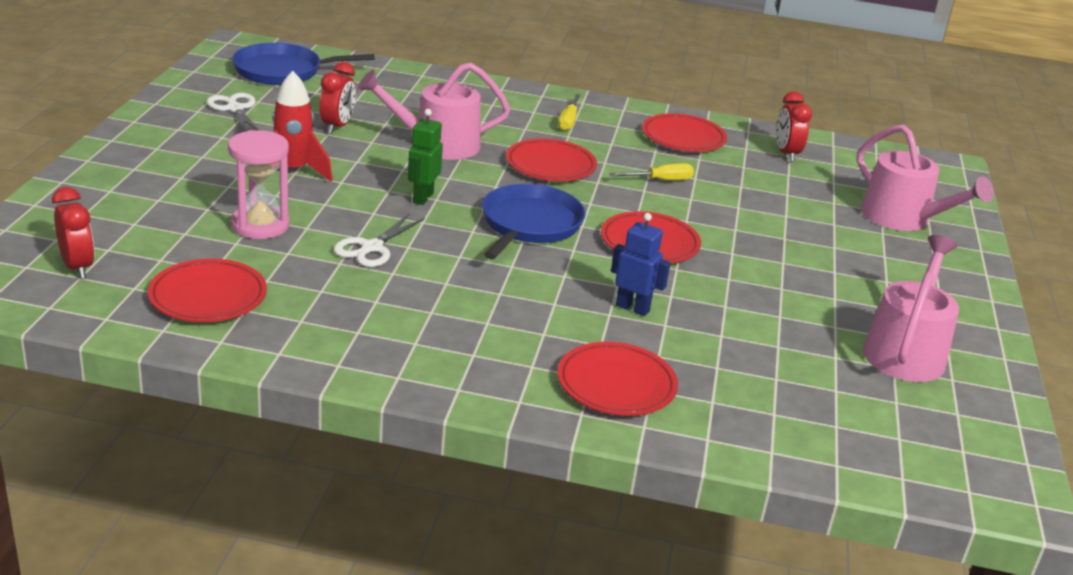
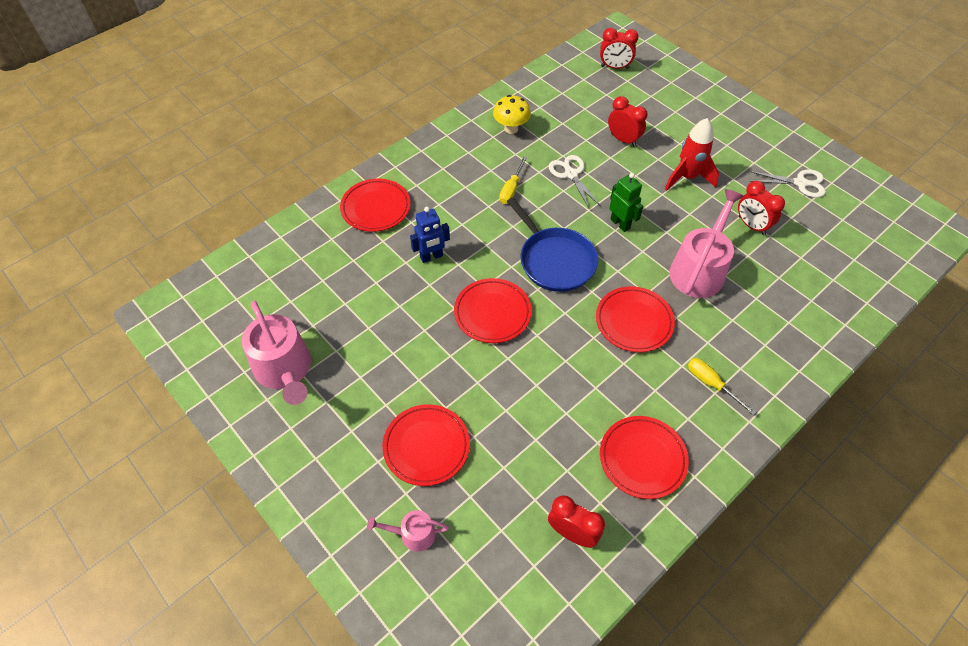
camera: 130 degrees right, 25 degrees up
(208, 297) = (559, 99): red plate -> red plate (426, 446)
(260, 225) = (623, 140): pink hourglass -> red clock
(283, 71) = (871, 234): blue pan -> none
(324, 320) = (511, 129): none -> yellow mushroom
(660, 180) = (574, 383): yellow screwdriver -> yellow screwdriver (511, 189)
(902, 218) = (413, 534): pink watering can -> pink watering can, size x0.51

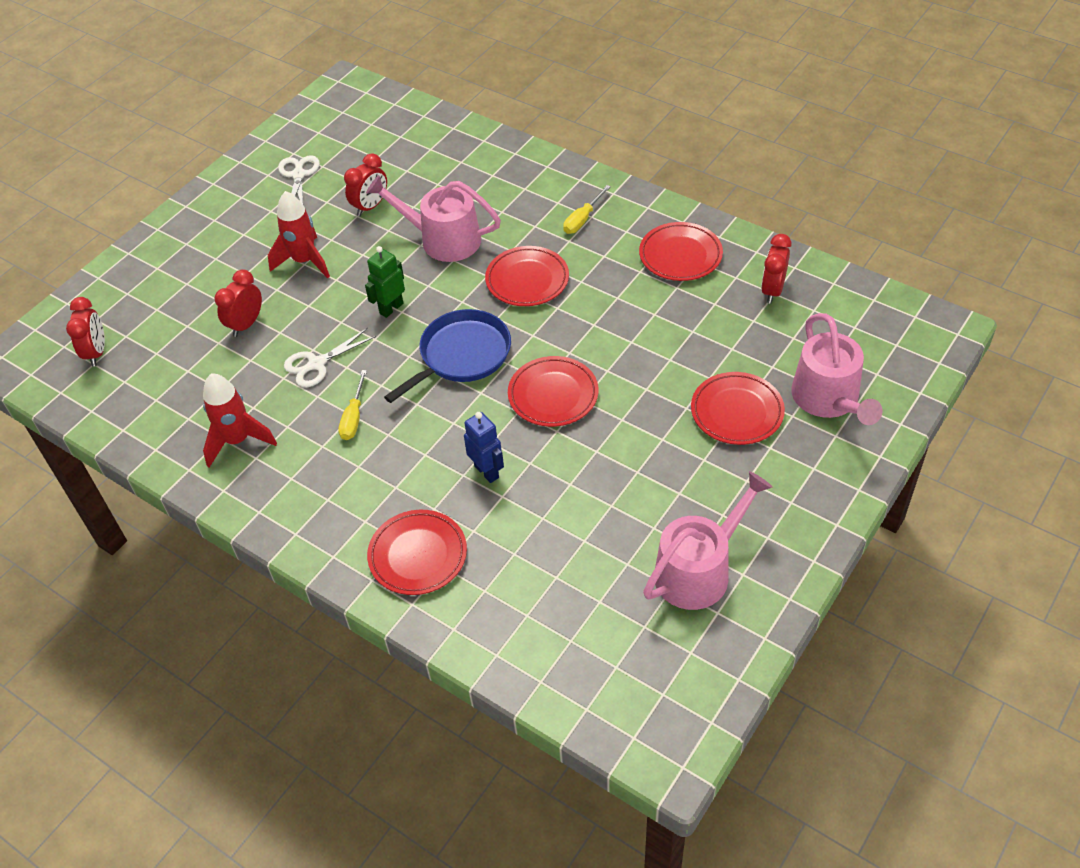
camera: 100 degrees left, 5 degrees down
(413, 534) = (829, 399): pink watering can -> pink watering can, size x1.97
(511, 129) = (238, 441): yellow mushroom -> red rocket
(511, 189) = (354, 417): yellow screwdriver -> yellow screwdriver turned 90 degrees clockwise

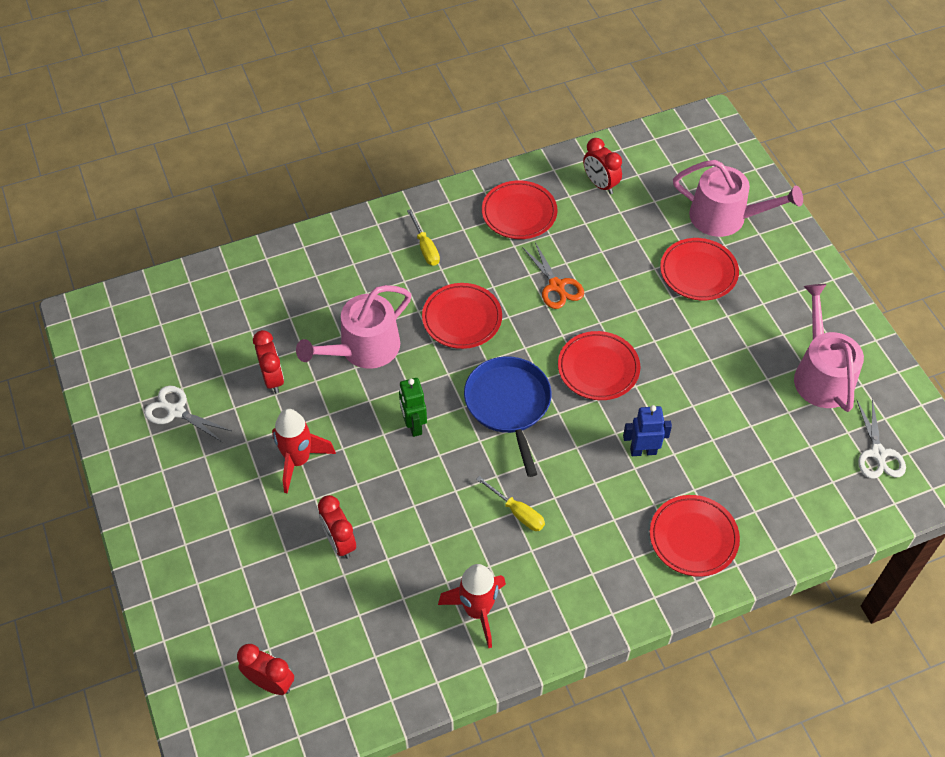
camera: 60 degrees left, 5 degrees up
(316, 364) = (434, 511): white scissors -> white scissors (878, 454)
(621, 321) = (557, 286): none -> orange scissors

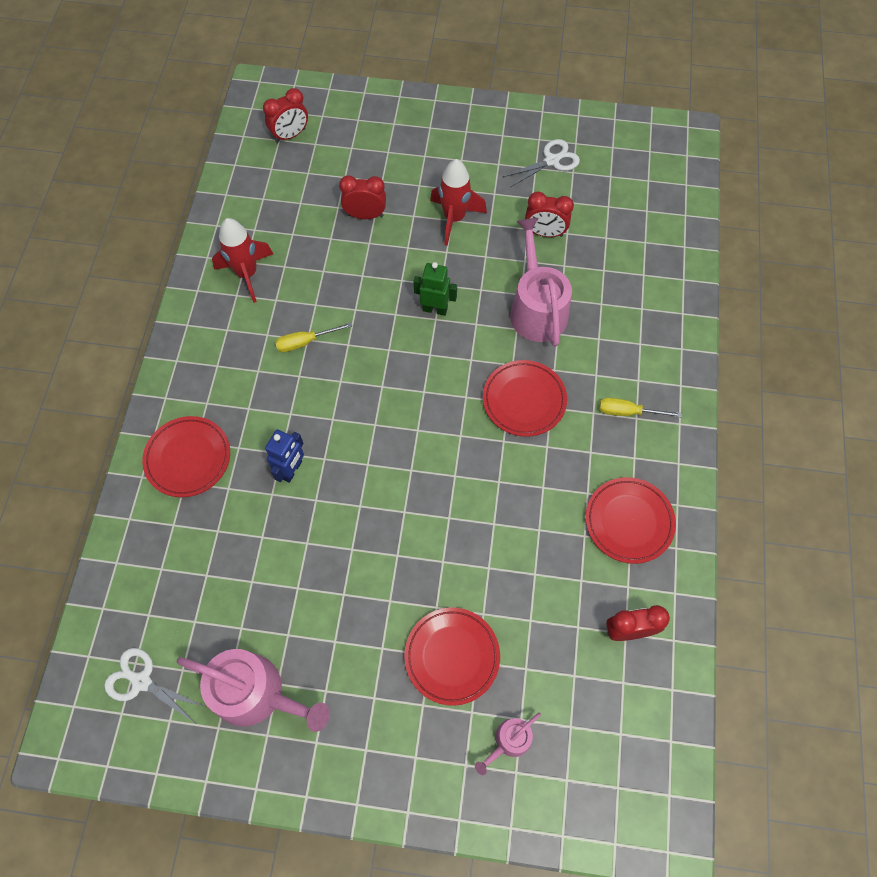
camera: 120 degrees right, 10 degrees up
(509, 405) = (408, 389): blue pan -> none
(557, 286) = (514, 503): orange scissors -> none
(598, 368) = (398, 484): red plate -> none
(725, 217) = (509, 741): pink watering can -> pink watering can, size x0.51

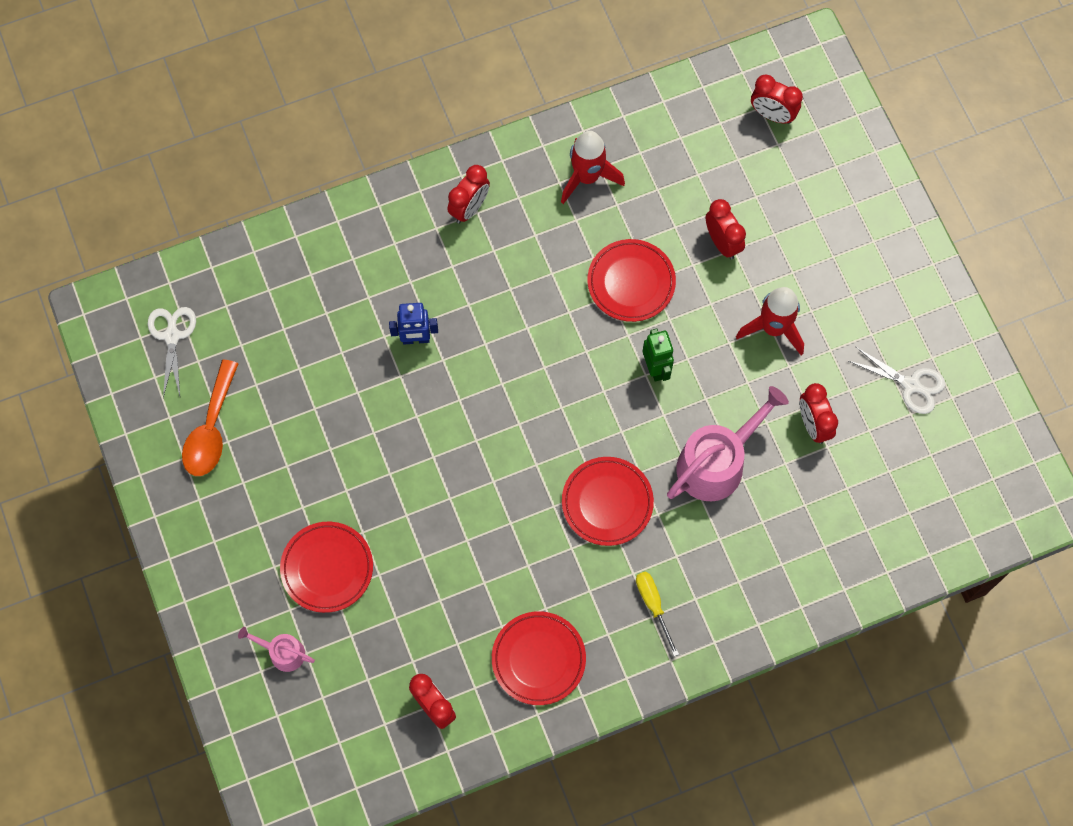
camera: 60 degrees right, 5 degrees up
(188, 458) = (375, 247): red plate -> red plate (631, 282)
(209, 369) = (469, 208): none -> red clock
(256, 693) = (211, 429): pink watering can -> orange spoon
(305, 342) = (548, 273): yellow screwdriver -> none

